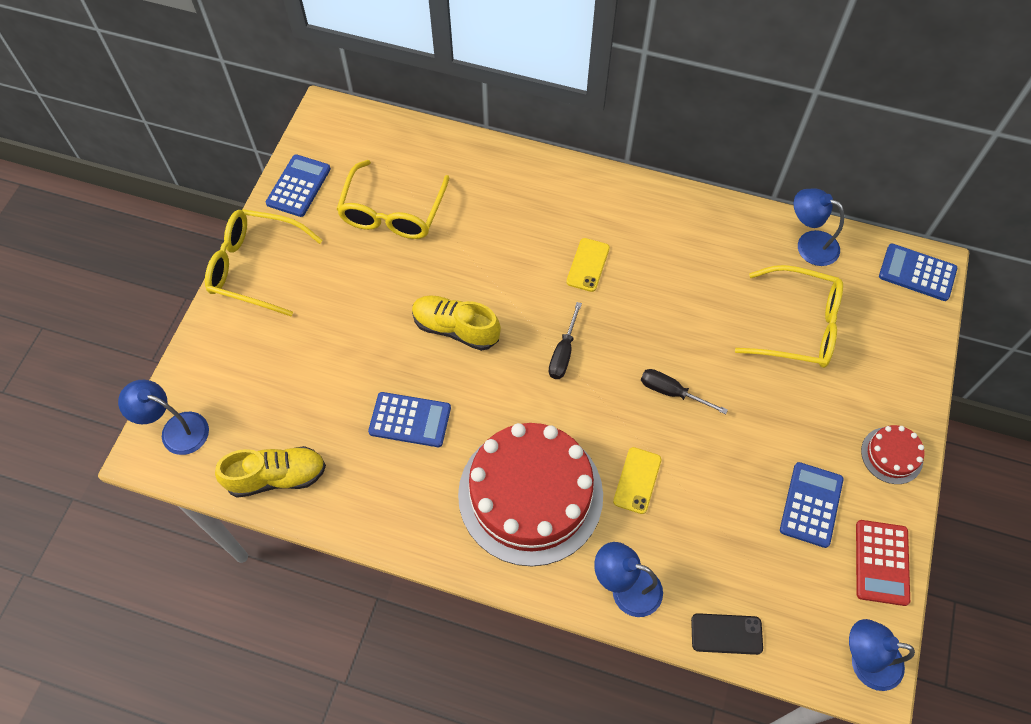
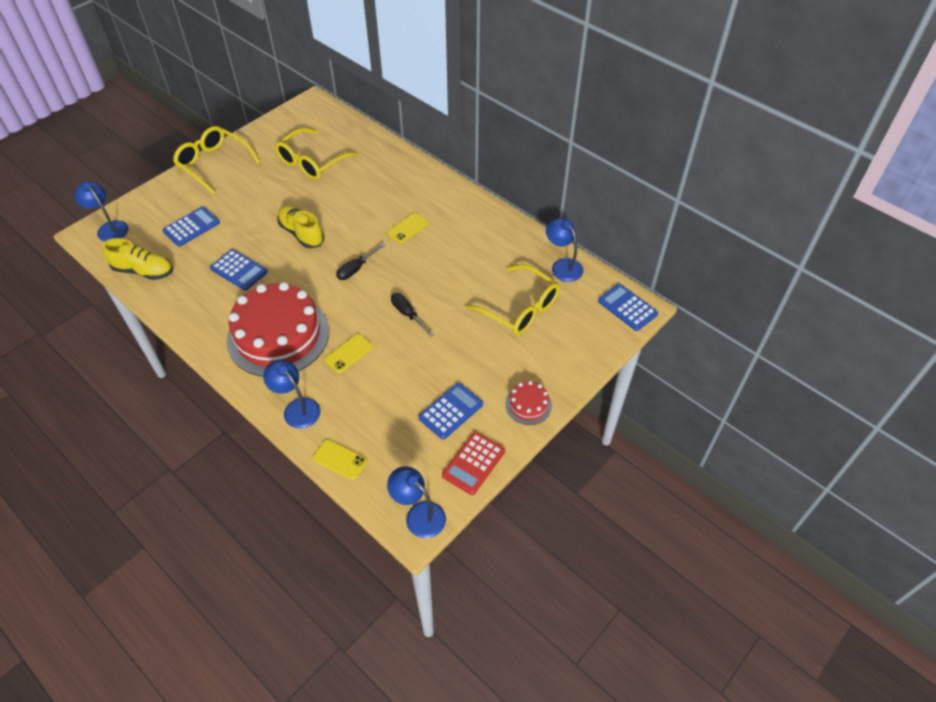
camera: 25 degrees right, 10 degrees down
(299, 186) = (269, 132): blue calculator -> blue calculator (191, 227)
(726, 634) = (340, 459): black phone -> yellow phone

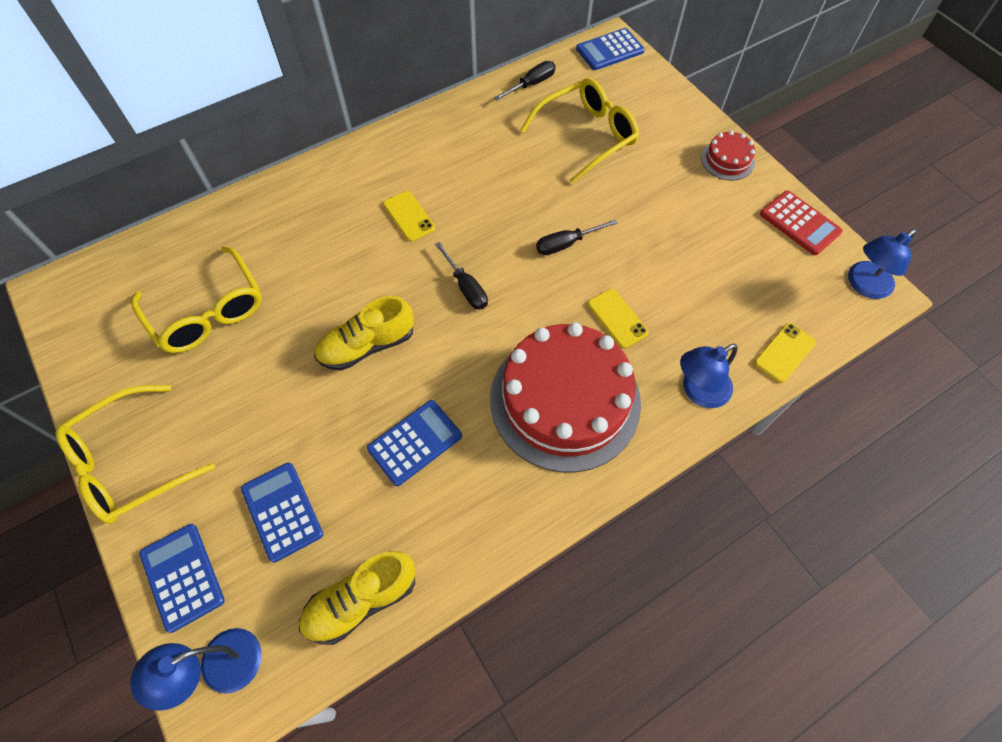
camera: 75 degrees left, 10 degrees up
(143, 271) = (361, 600): yellow shoe -> yellow shoe turned 150 degrees counterclockwise
(451, 411) = (726, 229): blue calculator -> blue calculator (182, 576)
(562, 266) = (531, 84): blue lamp -> black screwdriver

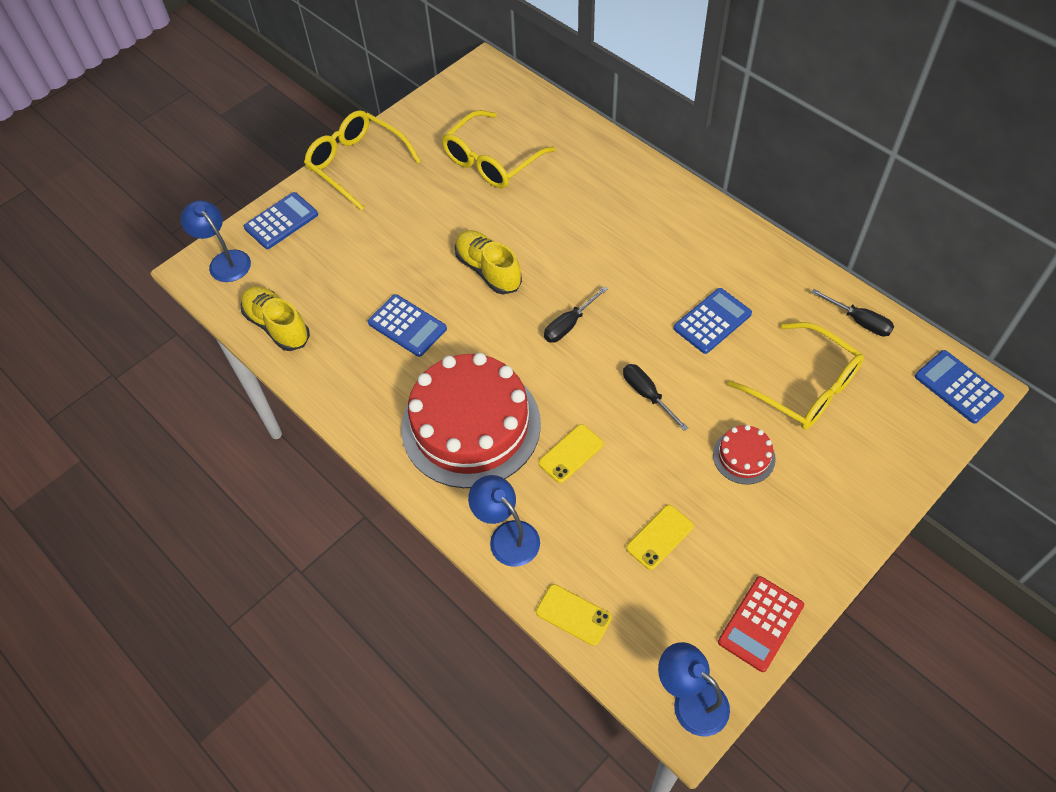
camera: 80 degrees right, 5 degrees down
(282, 511) = (336, 260): blue calculator -> blue calculator (712, 321)
(409, 216) = (635, 262): yellow phone -> yellow phone (659, 537)
(727, 160) = (830, 536): red cake -> red cake (744, 456)

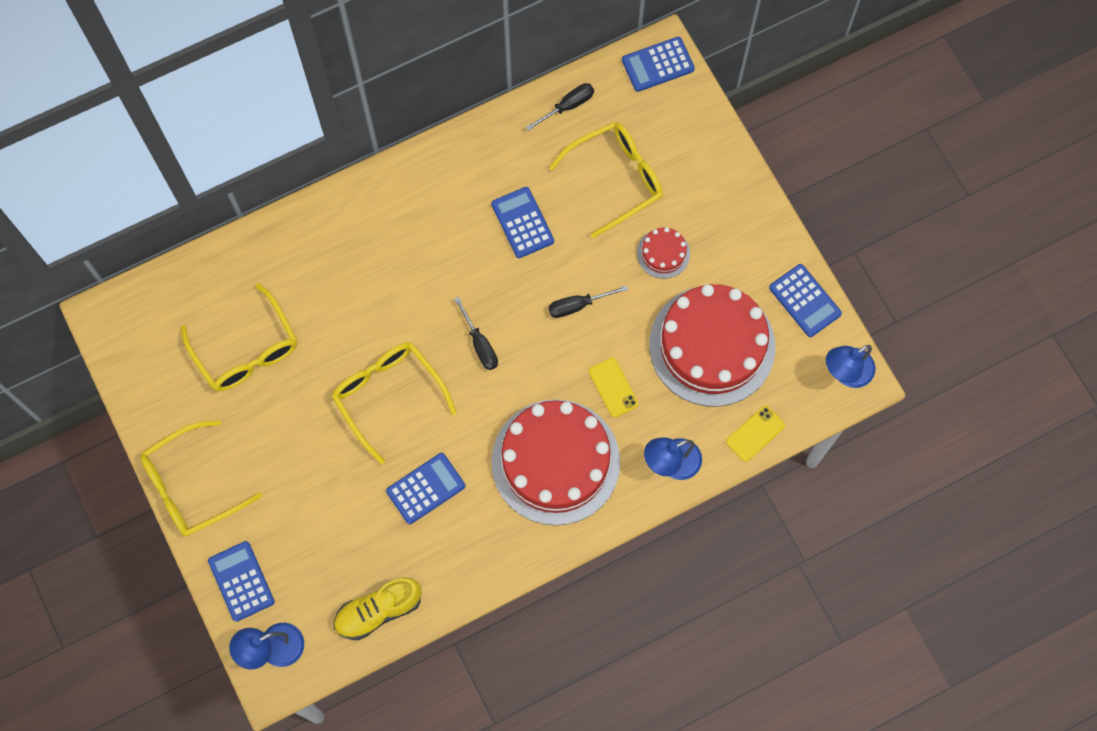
camera: 75 degrees left, 15 degrees up
(488, 270) = (388, 396): yellow shoe -> yellow glasses
(659, 537) = (712, 345): yellow phone -> red cake
(760, 623) = (804, 301): red calculator -> blue calculator

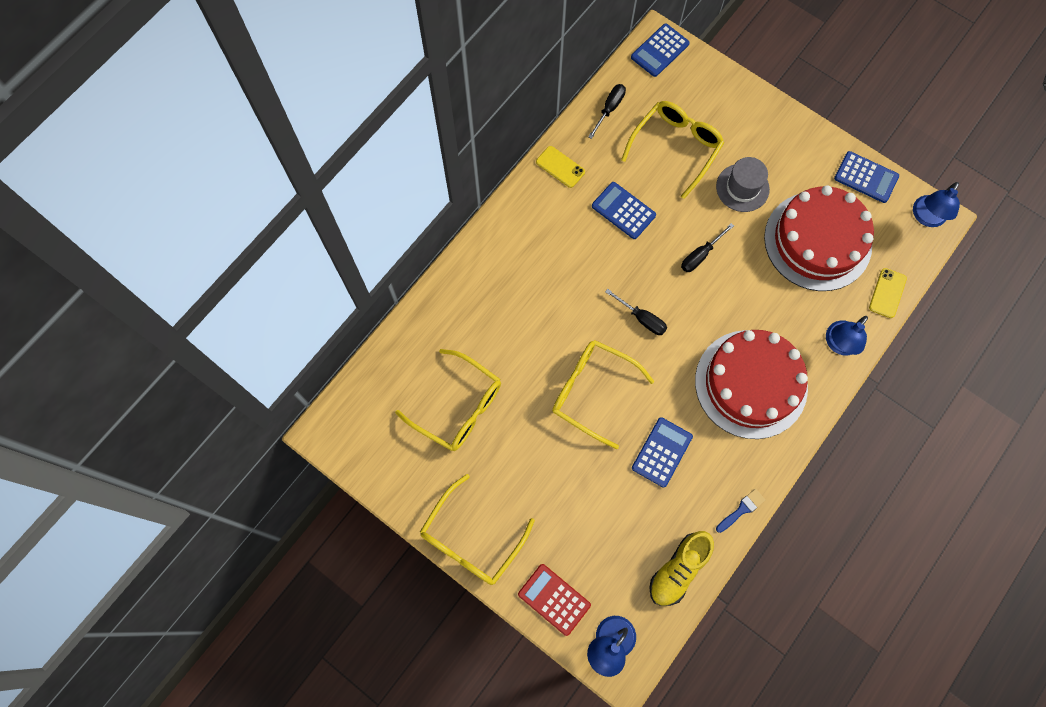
camera: 25 degrees left, 0 degrees up
(241, 581) = (554, 599): blue calculator -> red calculator
(475, 582) = (742, 509): none -> blue brush
(613, 387) = (762, 306): yellow phone -> yellow phone (560, 167)
(663, 253) = (742, 188): red cake -> grey hat

